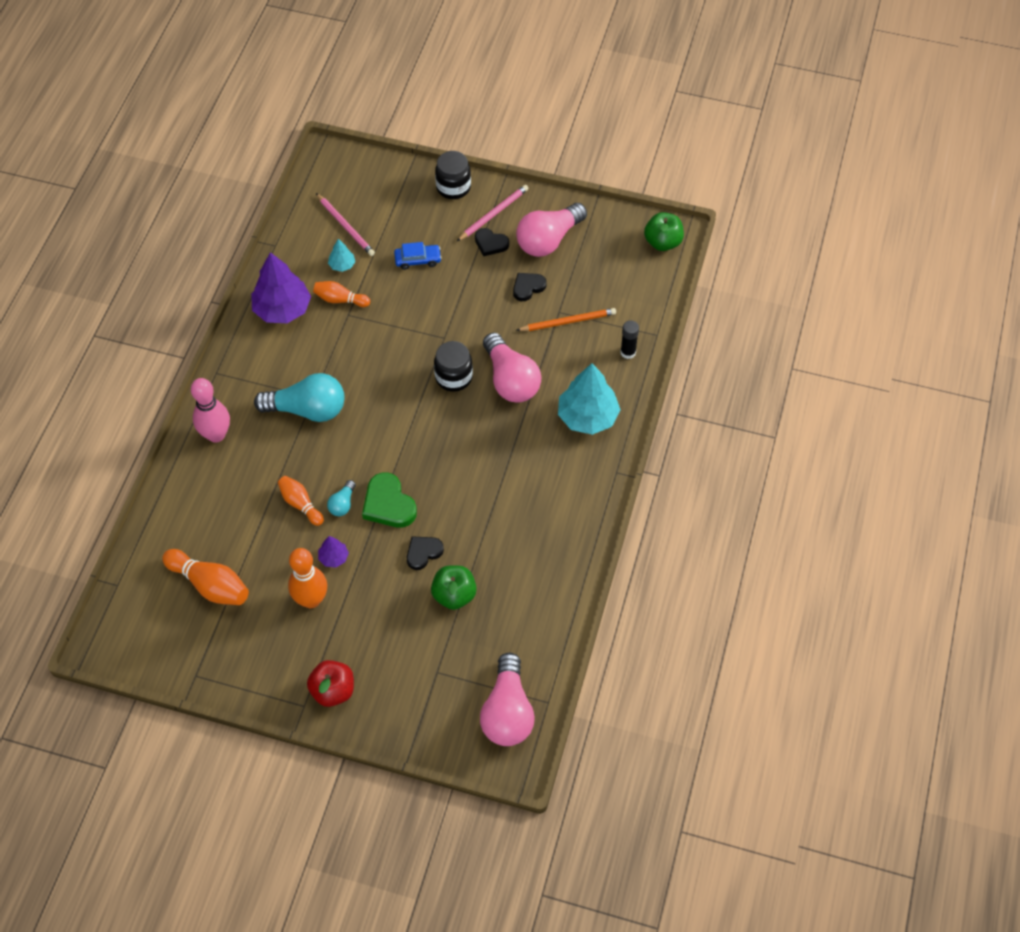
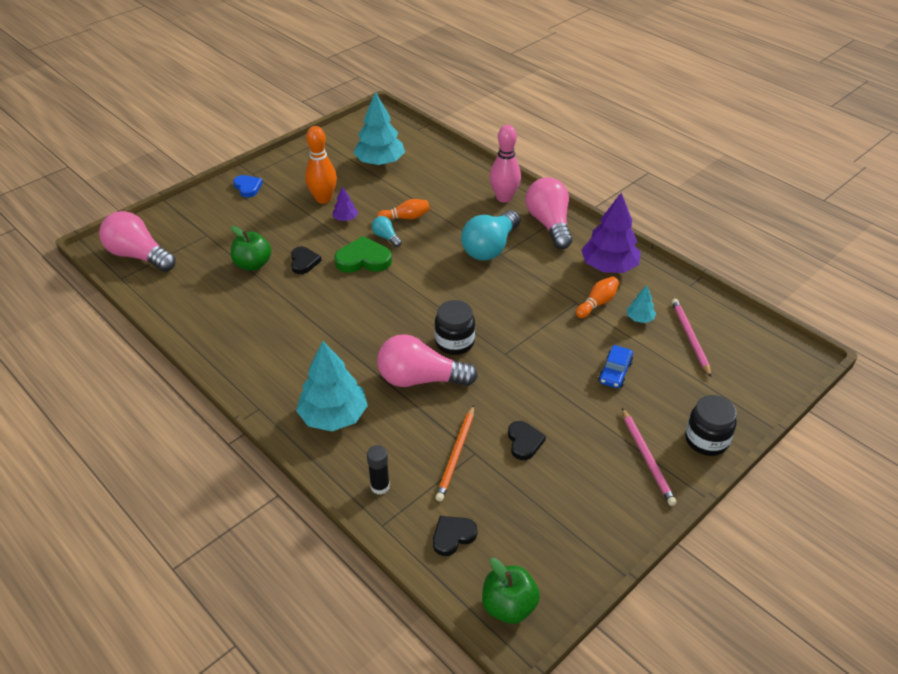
camera: 120 degrees right, 15 degrees down
(210, 585) = (380, 162): orange bowling pin -> turquoise tree
(333, 691) = (248, 187): red apple -> blue heart
(346, 226) = (690, 337): pink pencil -> pink pencil turned 90 degrees clockwise
(490, 243) = (604, 437): black heart -> black heart (453, 536)
(548, 240) = (580, 490): pink light bulb -> pink light bulb (549, 224)

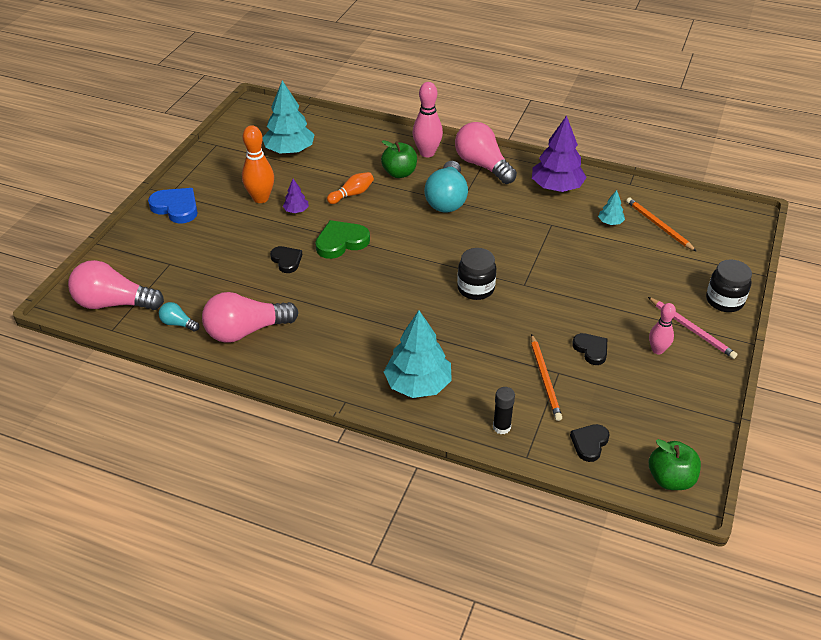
camera: 25 degrees left, 0 degrees up
(248, 187) = (176, 208): blue heart -> blue heart, size x1.56
(253, 264) = (238, 277): green apple -> green apple (399, 173)
(386, 237) = (347, 216): turquoise light bulb -> turquoise light bulb (178, 324)
(420, 379) = (470, 328): pink light bulb -> pink light bulb (246, 331)
(594, 467) = (657, 350): none -> pink bowling pin
(597, 303) = (568, 220): orange bowling pin -> none
(615, 372) = (621, 271): blue car -> none
(690, 337) = (658, 225): pink pencil -> orange pencil

